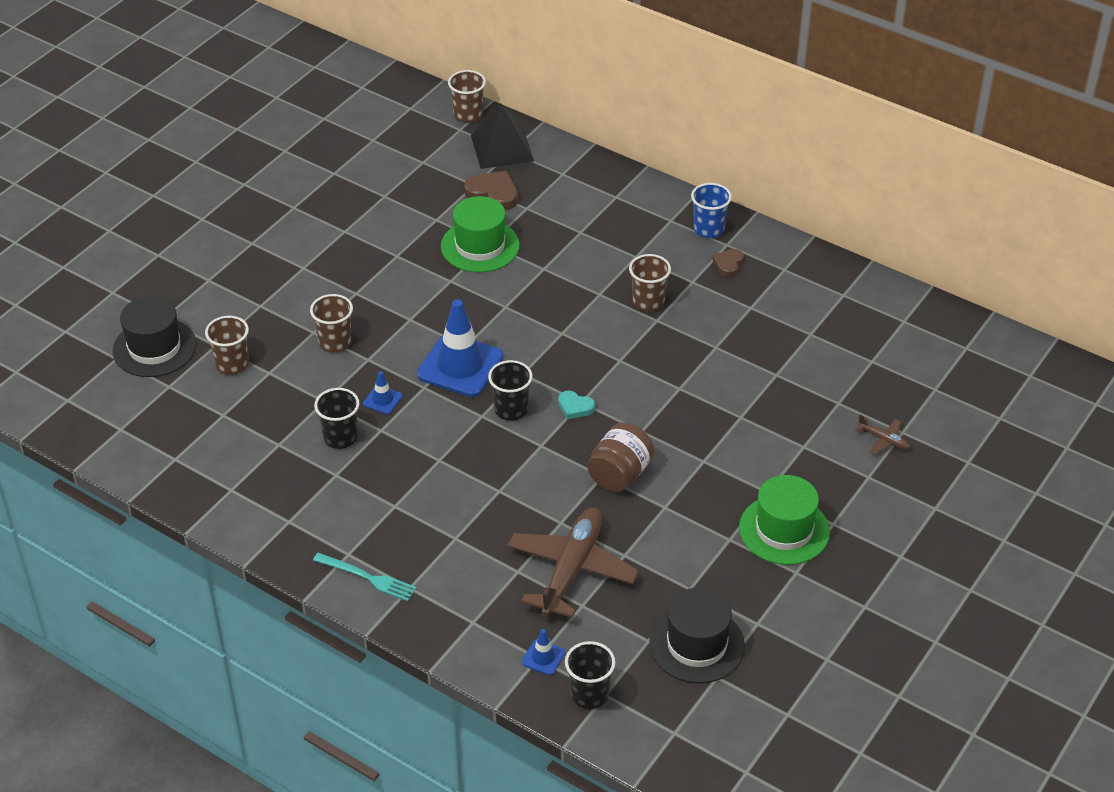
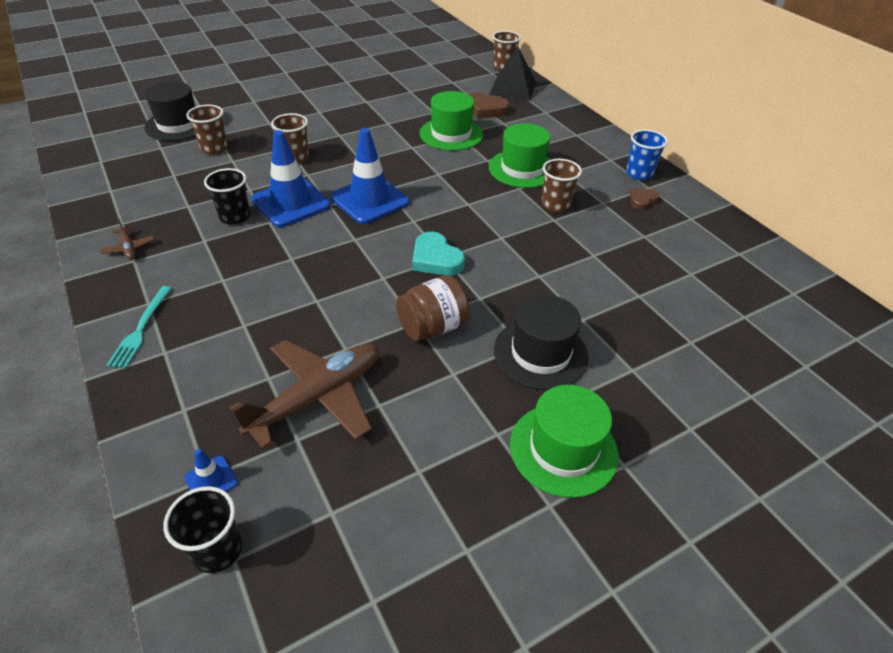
camera: 25 degrees right, 0 degrees up
(367, 577) = (141, 329): turquoise fork -> turquoise fork turned 45 degrees clockwise
(382, 400) = (291, 203): blue traffic cone -> blue traffic cone, size x2.26
(493, 194) = (486, 109): brown heart -> brown heart turned 150 degrees clockwise
(511, 409) = (381, 243): black cup -> none
(575, 407) = (436, 259): turquoise heart -> turquoise heart, size x1.64
(587, 267) = (522, 169): none -> green hat
(697, 644) = (379, 545): black hat -> black hat (540, 353)
(883, 440) = (725, 396): brown plane -> brown plane (129, 248)

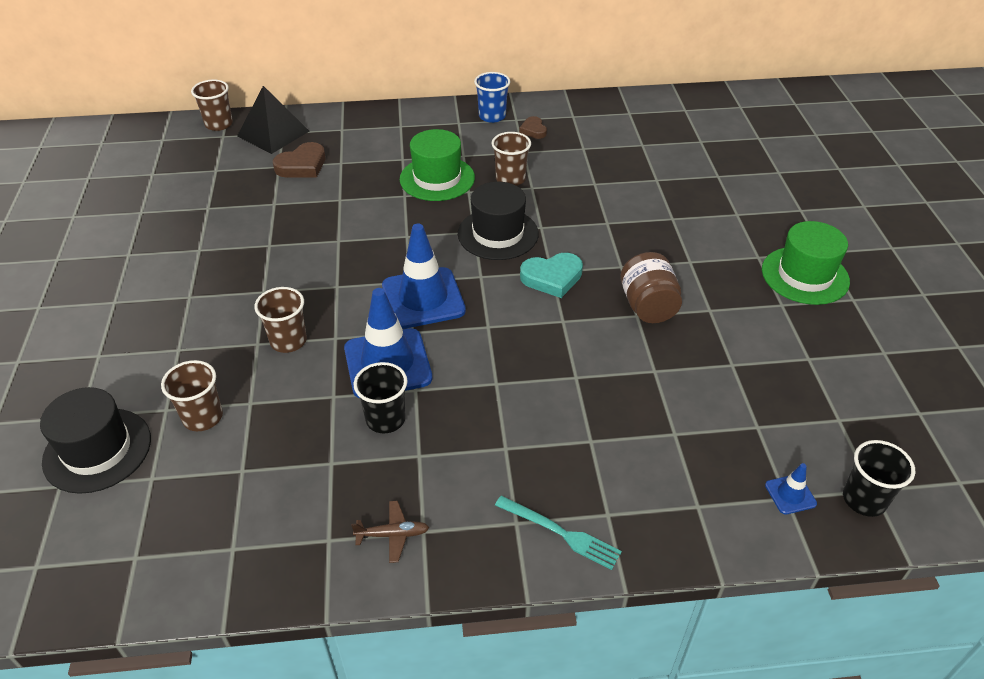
camera: 65 degrees left, 0 degrees up
(318, 397) = (711, 403): brown plane -> none
(451, 134) = (334, 204): green hat -> none
(540, 353) = (703, 254): black hat -> black hat (498, 234)

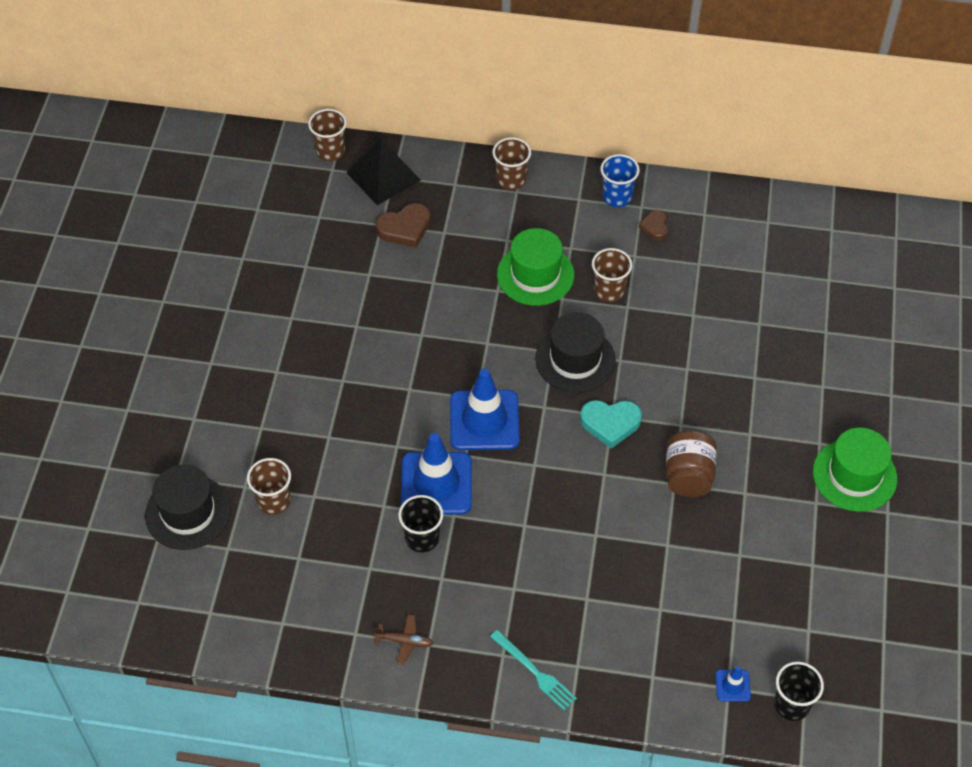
camera: 15 degrees right, 10 degrees up
(288, 341) = (355, 440): brown cup -> brown cup (511, 180)

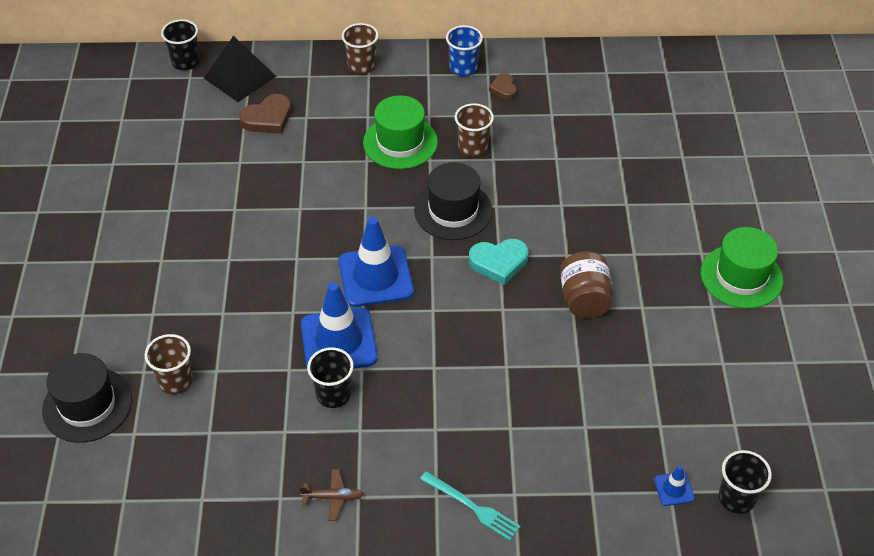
camera: 10 degrees left, 5 degrees down
(330, 151) = (185, 62): brown cup -> black cup

